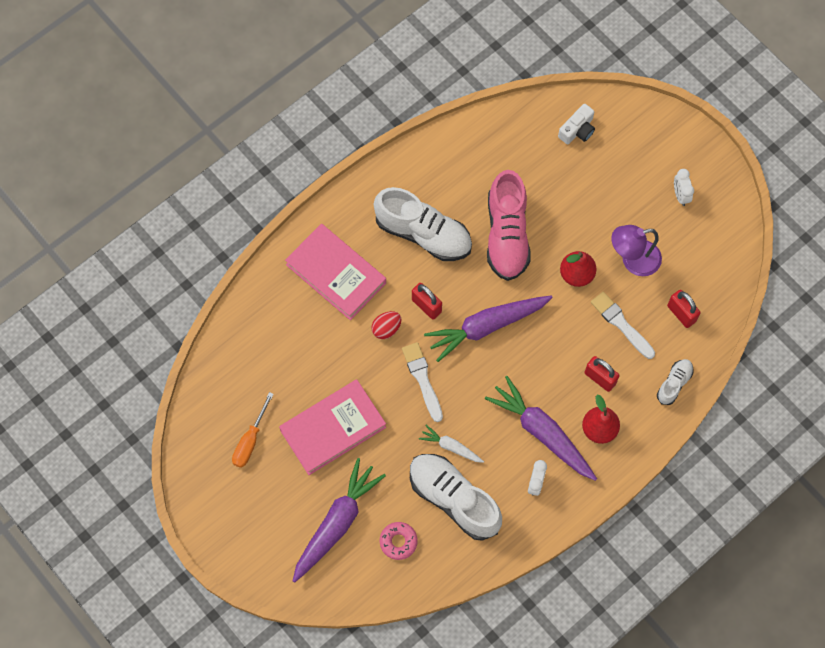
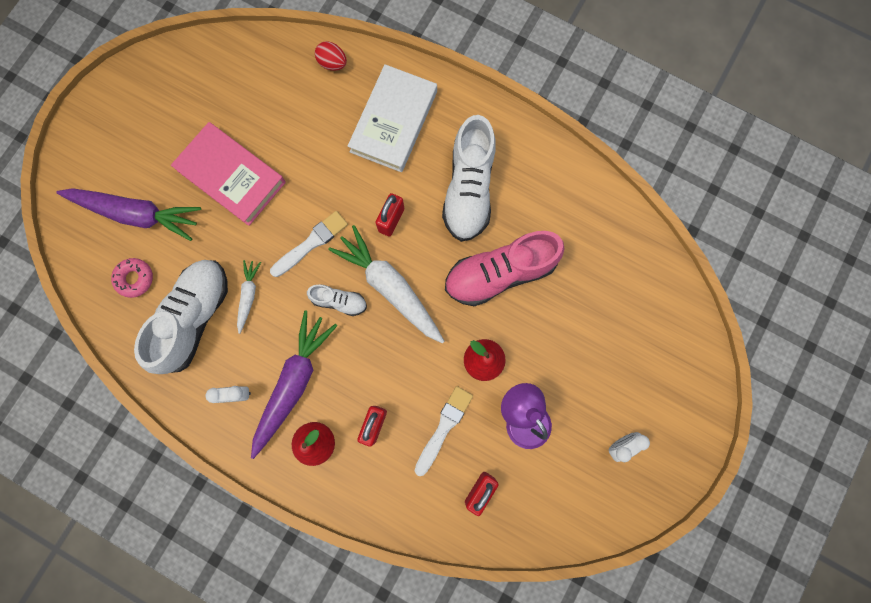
camera: 70 degrees right, 10 degrees up
(250, 440) = (195, 106): orange screwdriver -> none
(336, 274) = (393, 121): pink book -> white book
(386, 329) = (353, 190): red egg -> red egg (332, 63)
(487, 326) = (390, 287): purple carrot -> white carrot
(577, 130) = (651, 306): white camera -> none
(674, 384) = (395, 508): white shoe -> white shoe (339, 301)

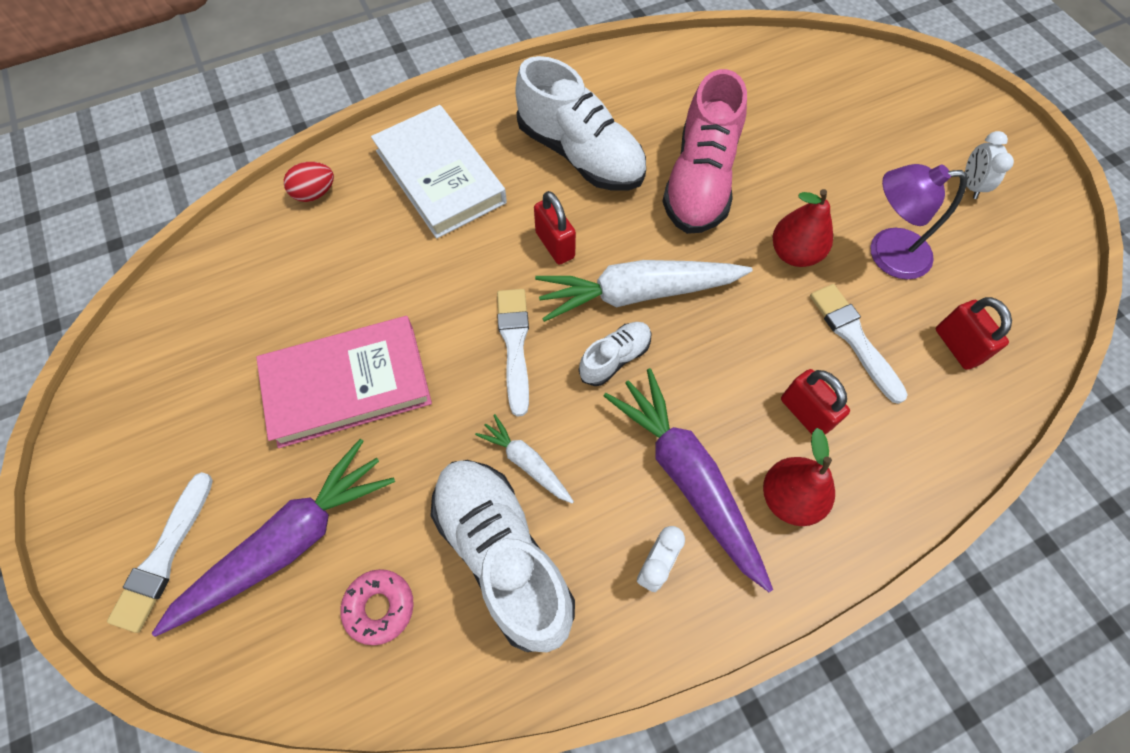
camera: 55 degrees left, 15 degrees down
(96, 164) = (164, 556): none -> white brush

